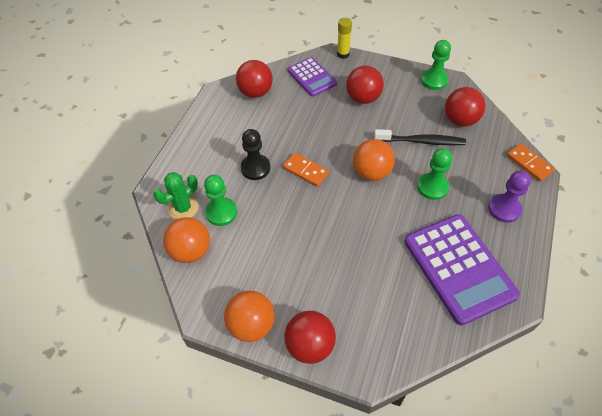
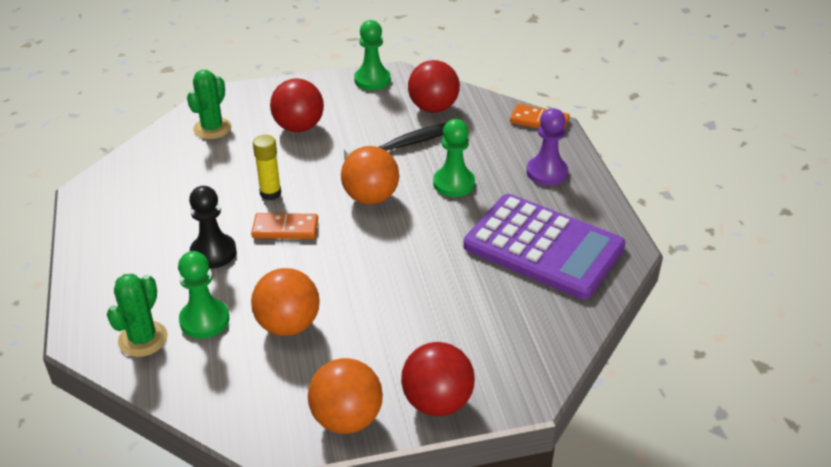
camera: 35 degrees left, 15 degrees down
(191, 251) = (195, 381): orange ball -> orange ball (288, 325)
(255, 92) = (145, 171): red ball -> none
(312, 77) = (212, 128): purple calculator -> green cactus
(343, 54) = (235, 91): yellow glue stick -> yellow glue stick (270, 193)

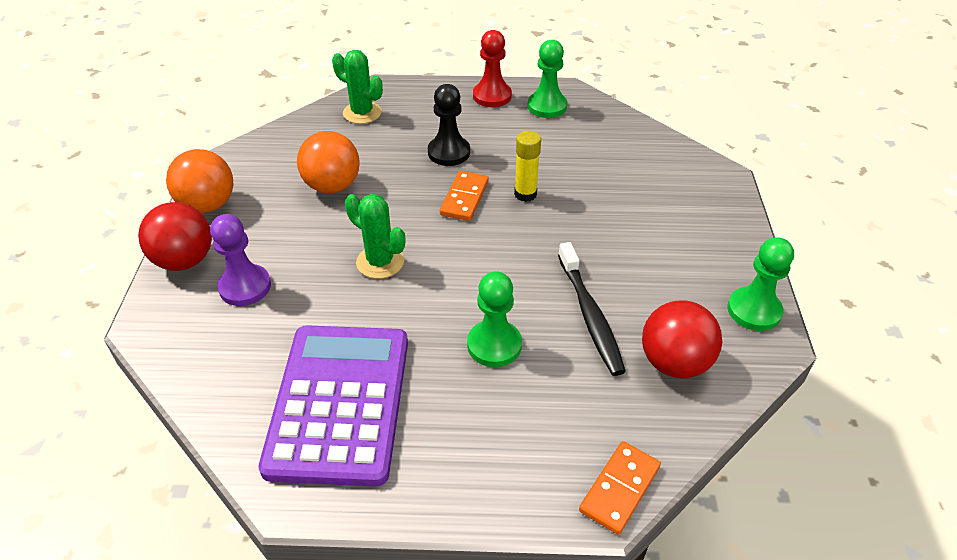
camera: 105 degrees right, 5 degrees up
(100, 241) = (492, 96): none -> red pawn
(204, 320) = (365, 142): green pawn -> green pawn (547, 106)
(212, 128) = (654, 165): green cactus -> green cactus (380, 262)
(299, 127) = (646, 228): red ball -> none
(371, 197) = (492, 266): orange ball -> none
(543, 247) = (339, 403): purple calculator -> purple calculator turned 135 degrees clockwise
(547, 172) = (485, 455): purple pawn -> purple pawn (245, 287)

